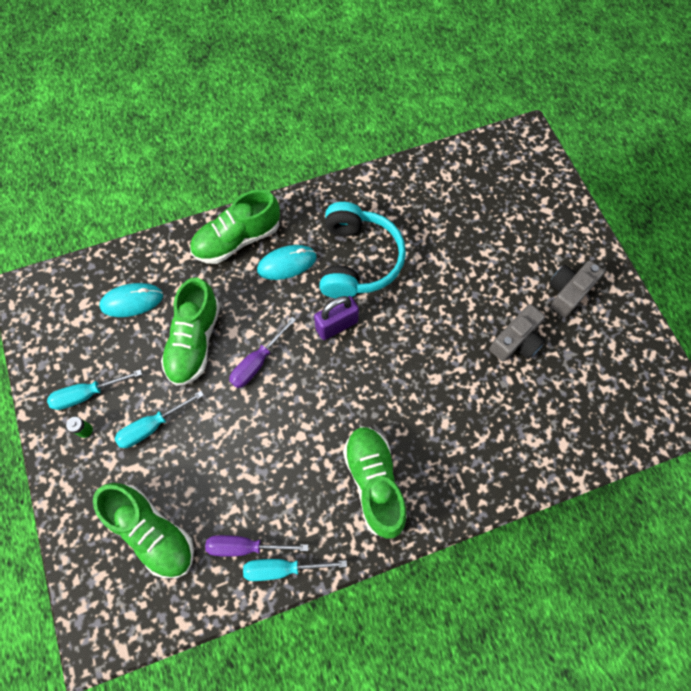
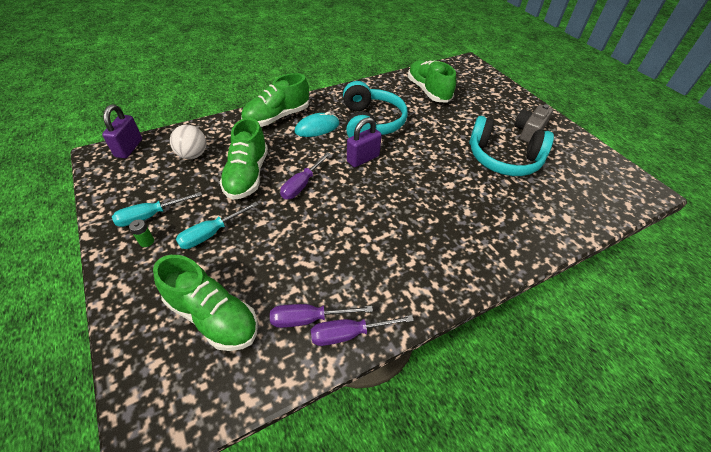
camera: 10 degrees left, 20 degrees down
(57, 283) = (129, 148): none -> purple padlock
(132, 301) = (193, 155): turquoise mouse -> white ball
(282, 568) = (349, 334): turquoise screwdriver -> purple screwdriver
(374, 483) = (420, 257): green shoe -> green shoe (428, 91)
(516, 341) = (503, 159): grey camera -> turquoise headphones

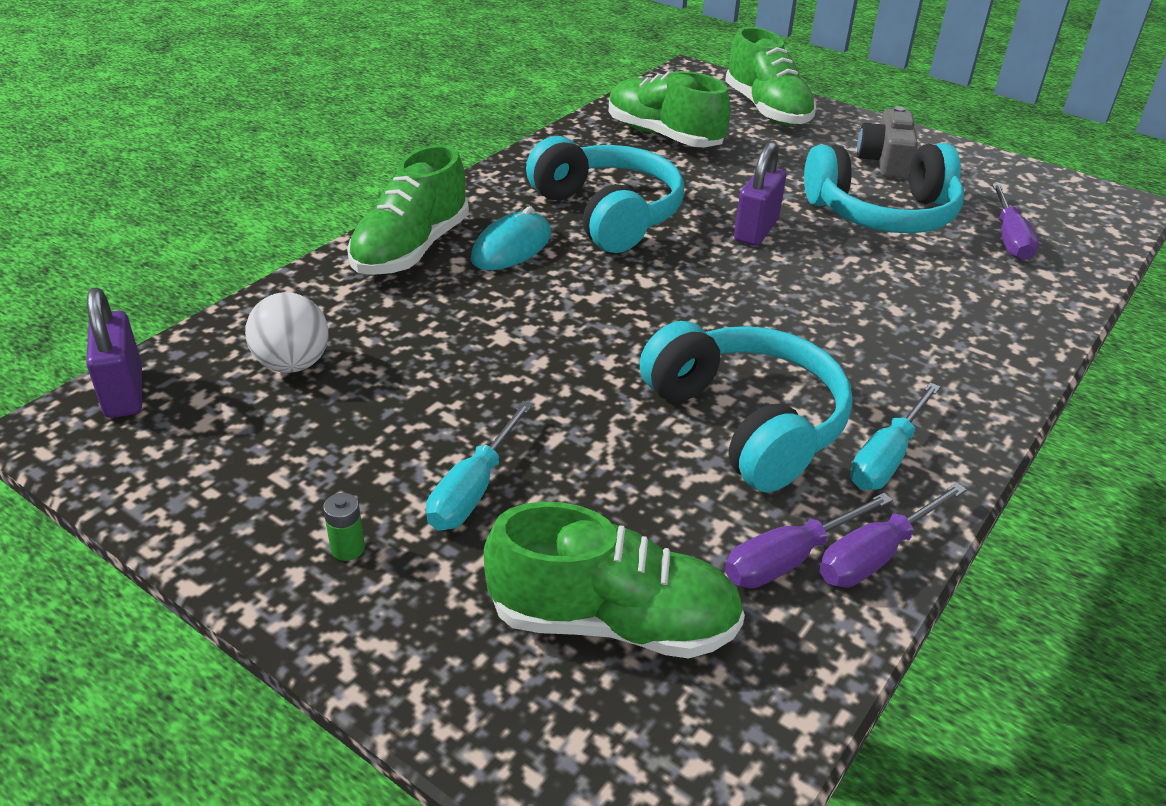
camera: 25 degrees left, 10 degrees down
(150, 216) = (309, 501): turquoise screwdriver -> turquoise screwdriver (886, 458)
(247, 175) = (448, 367): green shoe -> green shoe (767, 110)
(302, 185) = (574, 352): purple screwdriver -> purple screwdriver (1009, 238)
(347, 245) = (747, 422): none -> turquoise headphones
(363, 159) = (647, 277): purple padlock -> purple padlock (756, 230)

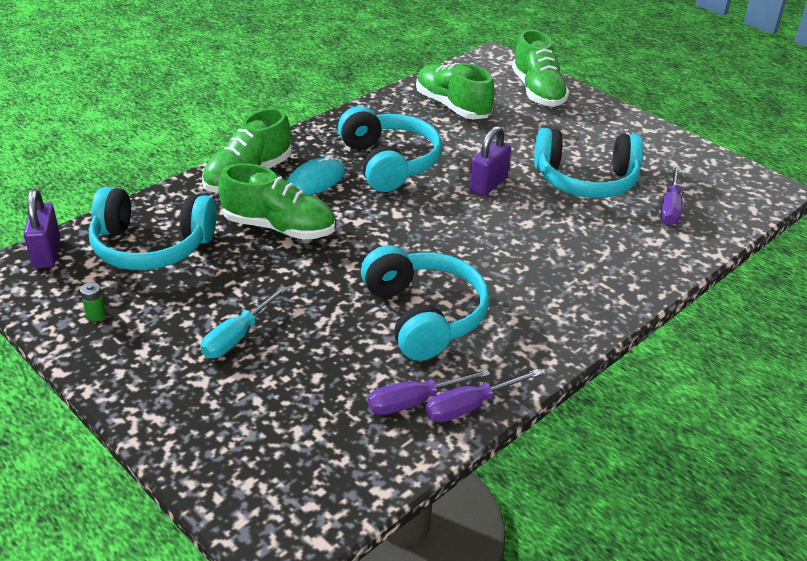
camera: 10 degrees right, 0 degrees up
(293, 364) = (151, 246): white ball -> turquoise headphones
(348, 548) = (152, 362): green battery -> green battery (96, 315)
(613, 622) = (292, 423): green shoe -> green shoe (279, 228)
(885, 161) = (607, 140): grey camera -> none
(886, 458) = (505, 348): turquoise screwdriver -> none

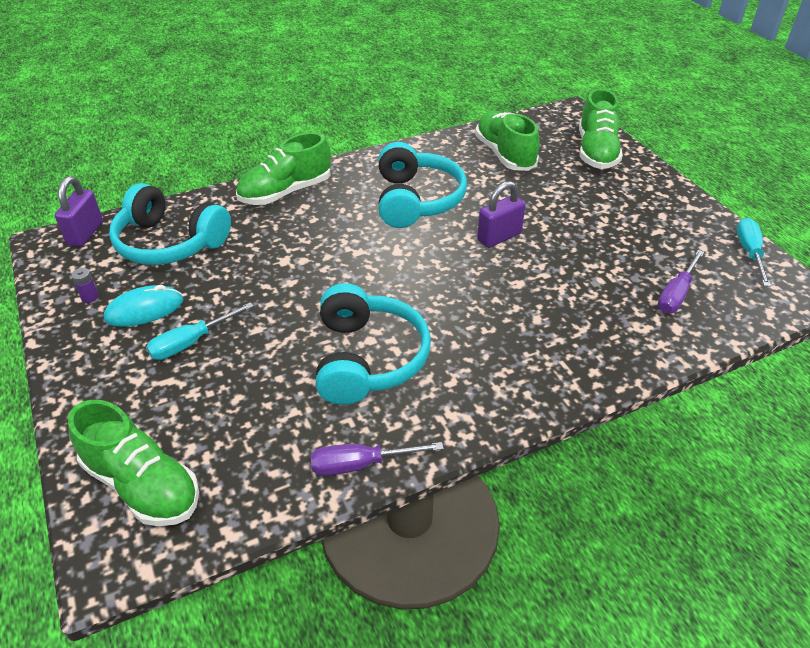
camera: 20 degrees right, 5 degrees up
(96, 315) = (90, 297): green battery -> purple battery
(279, 228) = (284, 245): green shoe -> green shoe (142, 484)
(315, 181) = (340, 206): turquoise mouse -> turquoise mouse (144, 310)
(414, 402) = (310, 446): purple screwdriver -> none
(585, 180) = (599, 249): turquoise headphones -> none
(714, 161) = (749, 252): none -> turquoise screwdriver

